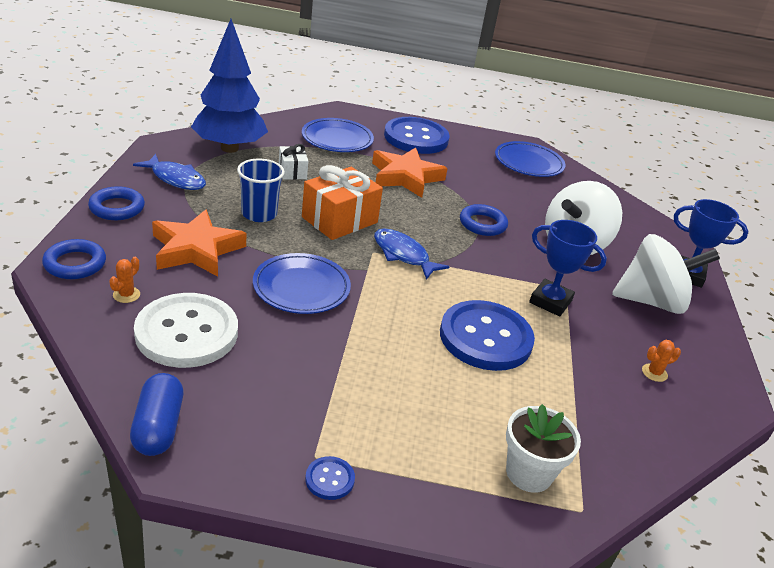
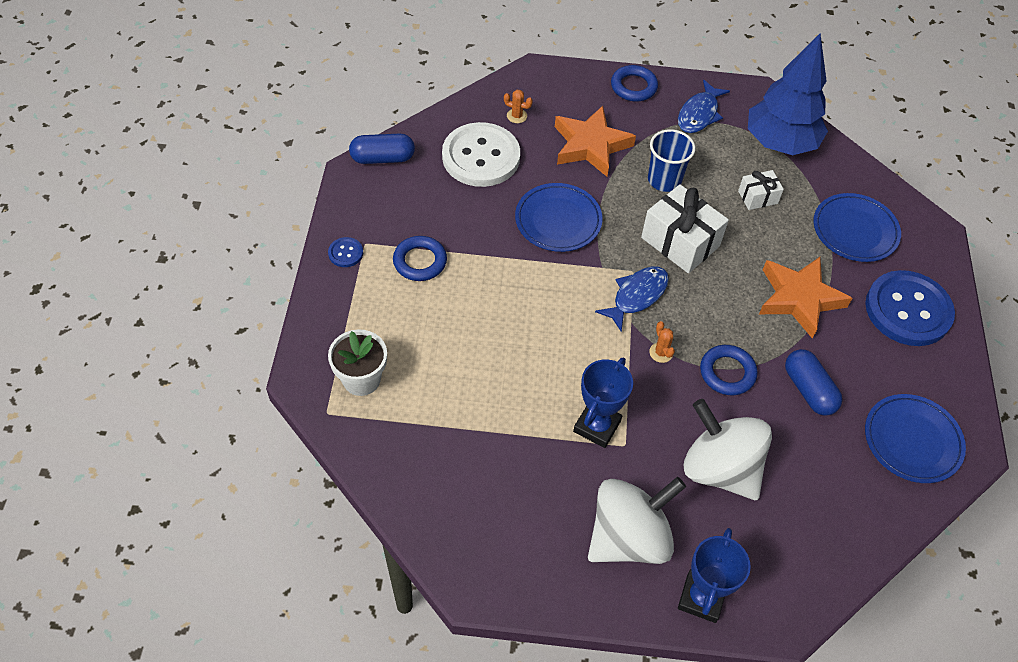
camera: 90 degrees right, 20 degrees up
(75, 264) = (546, 81): blue ring -> blue ring (420, 261)
(339, 220) = (680, 242): orange gift -> white gift
(485, 338) = (522, 361): blue button -> none
(493, 192) = (809, 390): none -> blue capsule
(652, 301) = (629, 537): white spinning top -> white spinning top turned 120 degrees counterclockwise
(654, 373) = (502, 510): orange cactus -> orange cactus (661, 352)

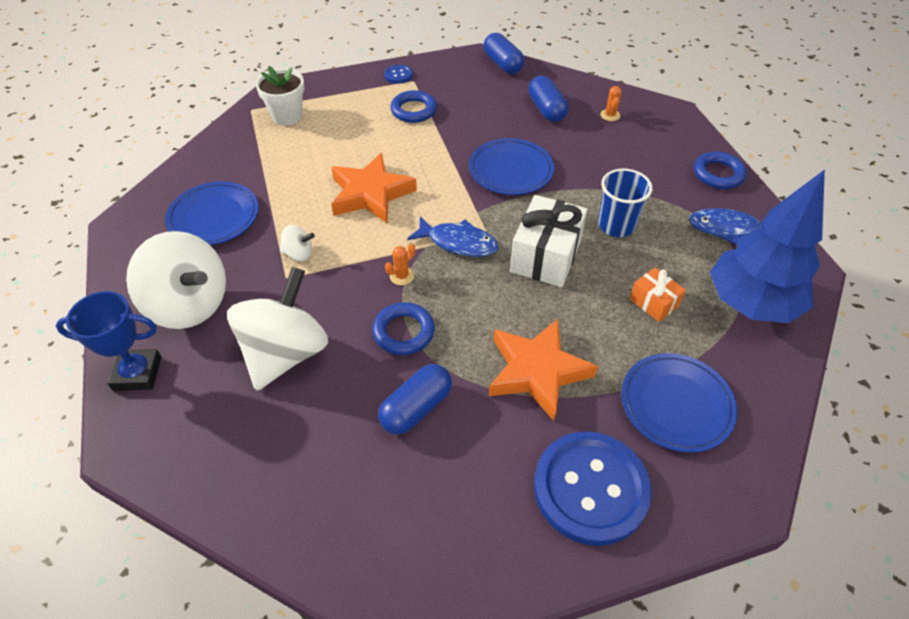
camera: 70 degrees right, 5 degrees down
(481, 157) = (546, 109): white button -> blue capsule
(591, 145) = (616, 166): orange star -> orange star (371, 194)
(597, 426) = (299, 254): blue trophy -> white spinning top
(758, 197) = (653, 303): white gift -> orange gift
(912, 441) = (393, 532): blue plate -> blue plate (214, 217)

